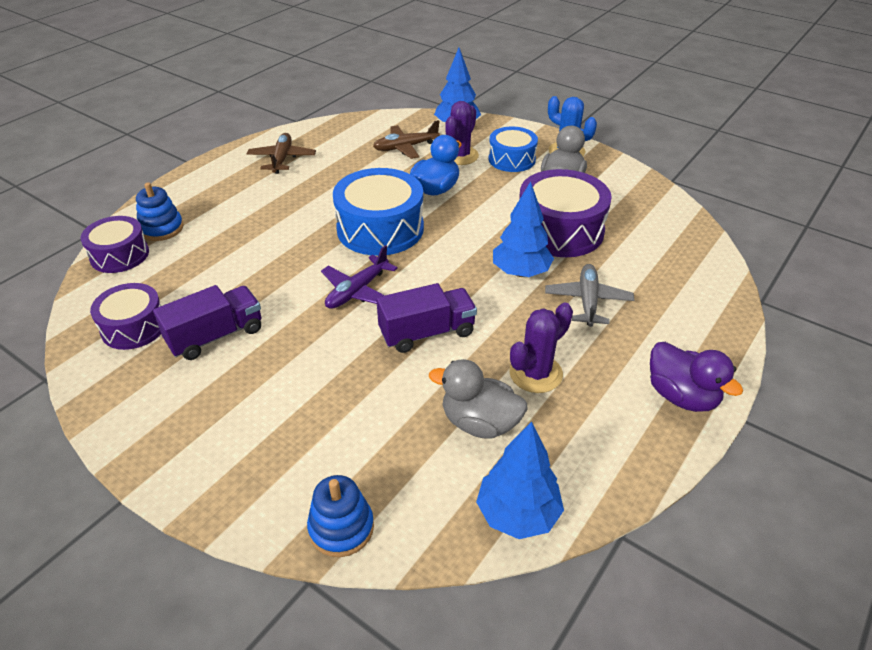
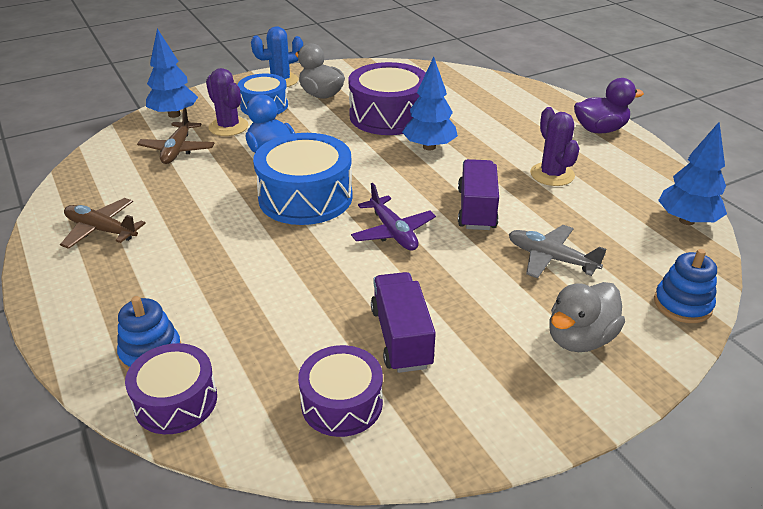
camera: 65 degrees left, 5 degrees down
(479, 423) = (593, 212): grey duck -> grey duck (579, 338)
(587, 301) = (484, 131): grey plane -> grey plane (550, 258)

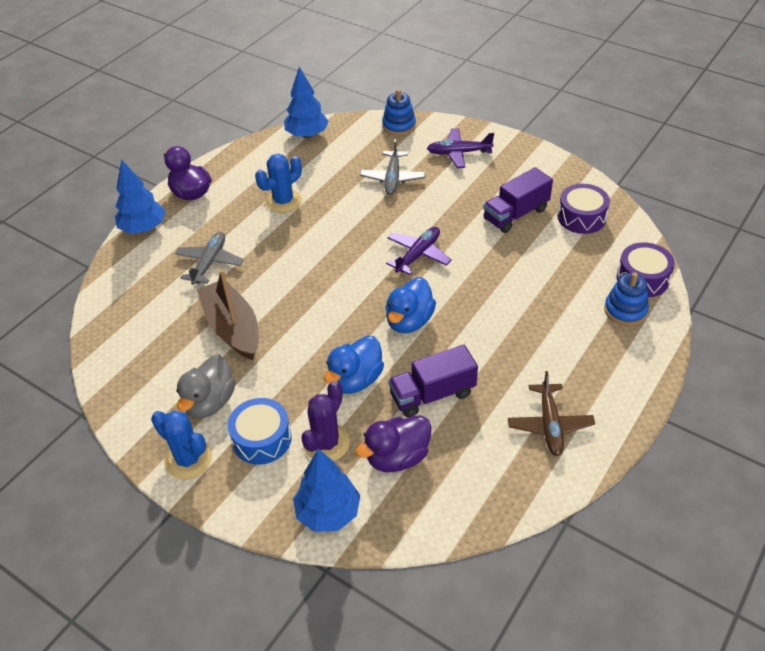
camera: 115 degrees left, 10 degrees up
(177, 150) = (397, 457): brown plane -> purple duck
(305, 197) = (409, 321): blue drum -> blue duck
(388, 116) = (232, 328): purple drum -> brown boat
(429, 147) = (279, 279): blue tree -> blue tree (143, 228)
(476, 209) = (359, 224): purple truck -> purple truck (432, 394)
(482, 121) = (210, 263): none -> grey plane
(552, 174) = (283, 201): purple cactus -> blue cactus
(579, 338) = (458, 153): grey duck -> purple plane

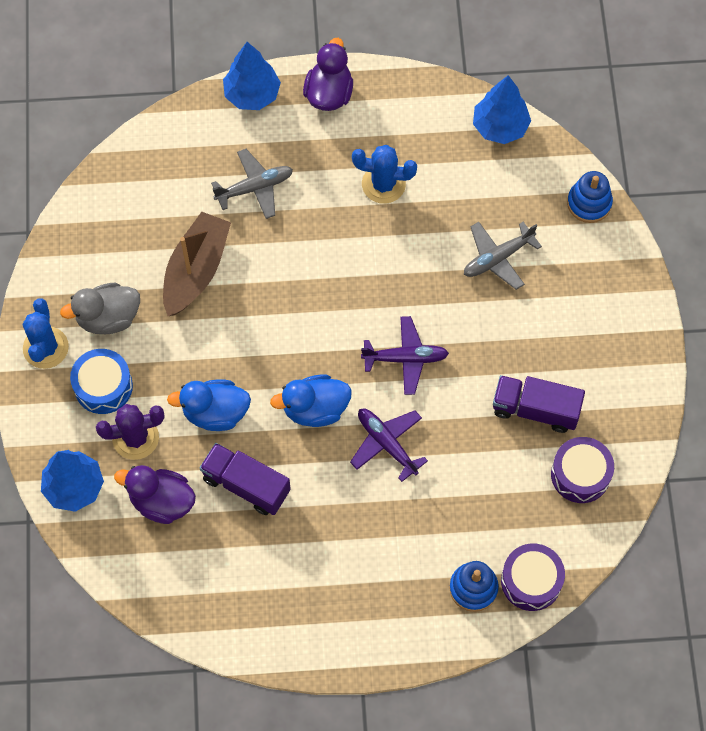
camera: 50 degrees right, 20 degrees up
(458, 153) = (590, 293): purple plane -> purple plane (386, 444)
(550, 425) = (283, 600): brown plane -> none

